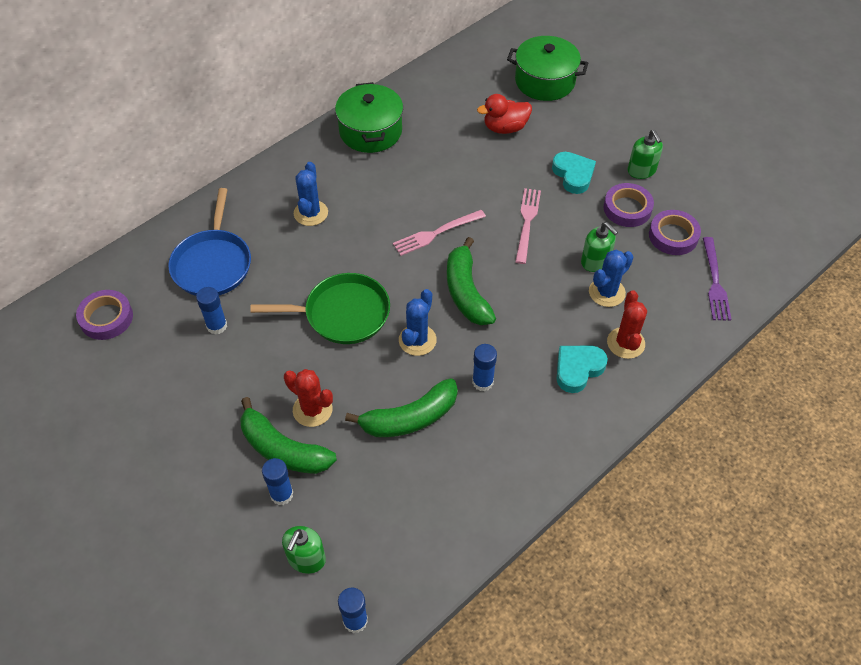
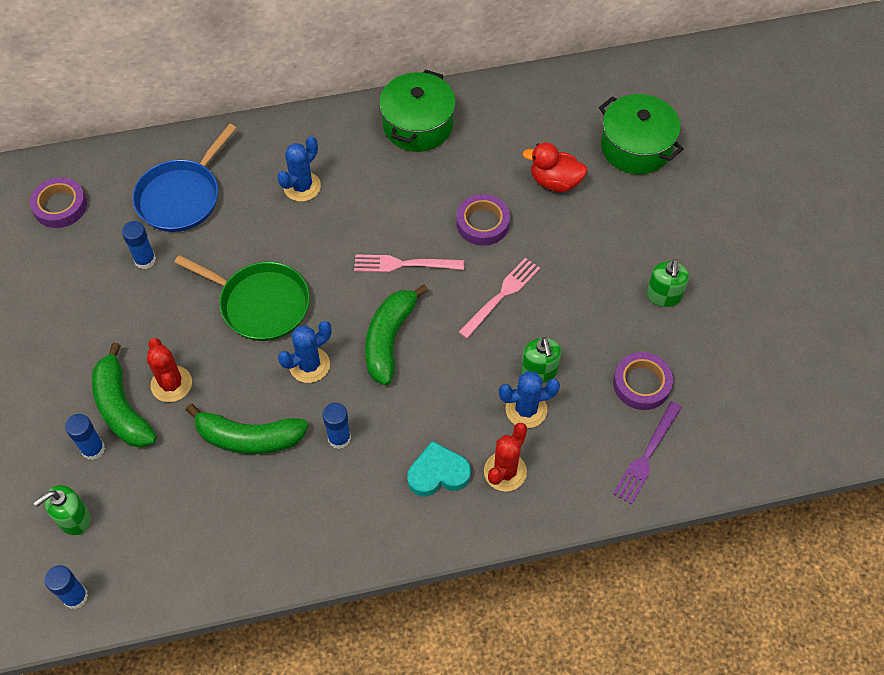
camera: 30 degrees right, 5 degrees up
(573, 175) = (587, 266): turquoise heart -> none
(627, 208) = (616, 330): purple tape -> purple tape (482, 223)

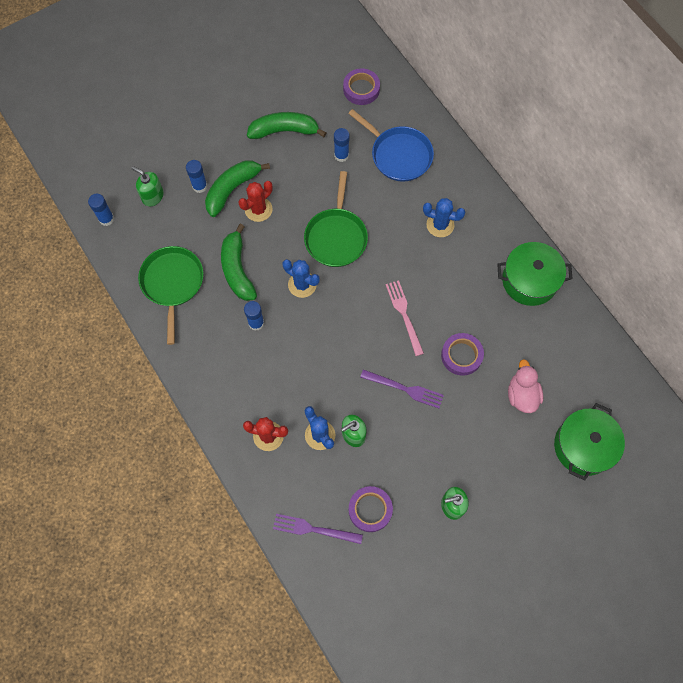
camera: 70 degrees right, 10 degrees up
(181, 197) = (399, 155): blue pan -> blue pan turned 150 degrees counterclockwise
(228, 530) = (172, 283): none -> green pan
(389, 339) = (341, 327): green banana -> green banana (284, 131)
(438, 473) = (252, 393): turquoise heart -> none
(502, 295) = (405, 389): pink fork -> purple fork
(555, 181) = (522, 395): red duck -> pink duck

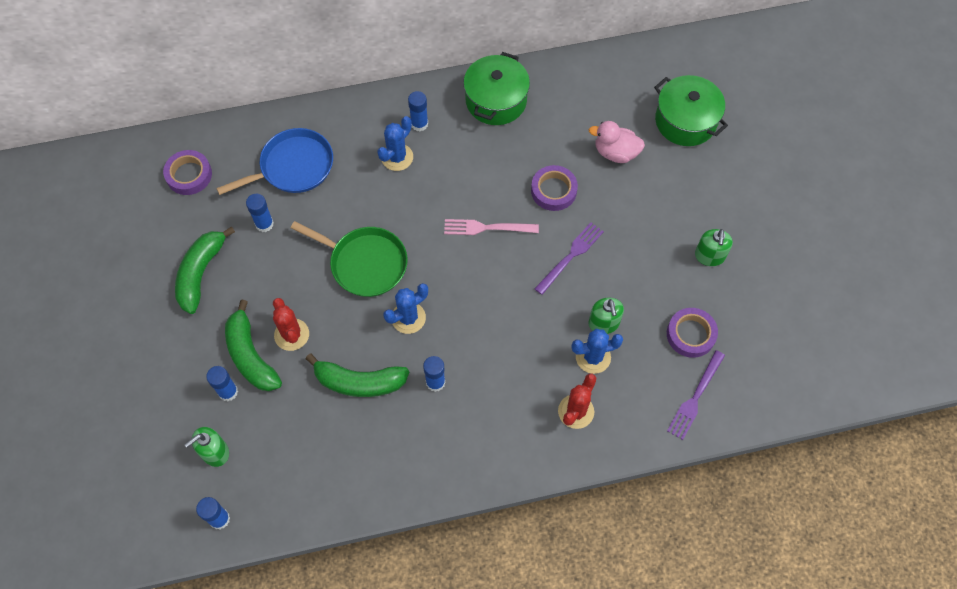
camera: 70 degrees left, 5 degrees down
(172, 283) = (345, 462): green pan -> none
(479, 230) = (419, 124): none -> blue glue stick

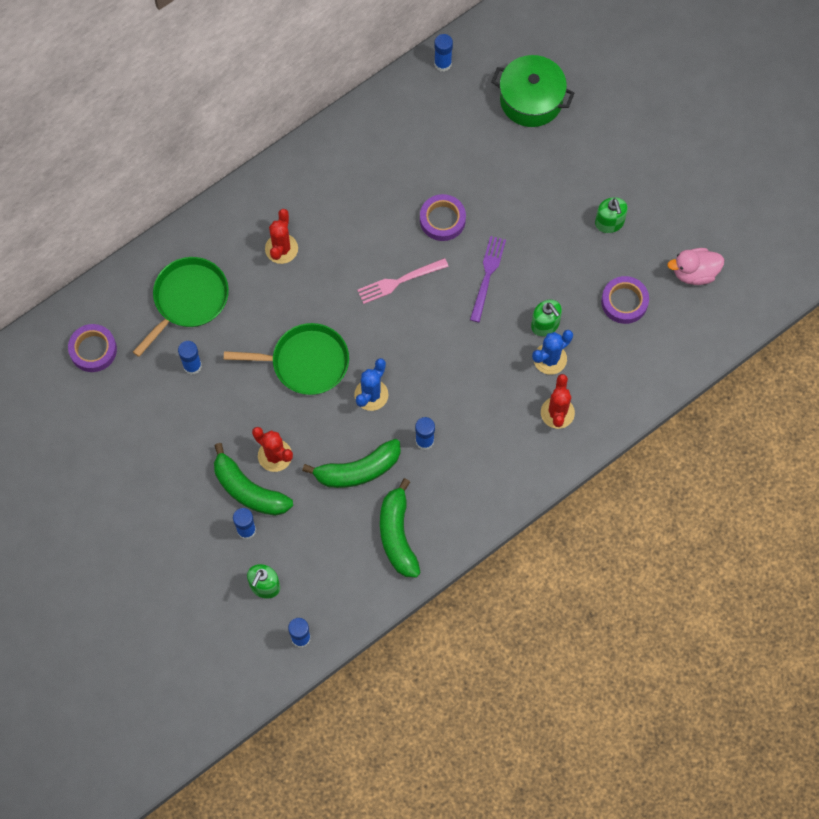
camera: 25 degrees left, 5 degrees up
(201, 273) = (160, 436): green banana -> green banana (397, 535)
(293, 167) = (188, 299): blue pan -> green pan
(397, 157) = (281, 249): blue cactus -> red cactus
(419, 124) = (285, 207): blue glue stick -> blue glue stick (442, 64)
(496, 100) = (345, 153): green pot -> none
(615, 153) = (481, 159): pink duck -> pink duck (694, 273)
(695, 398) = (652, 356): purple fork -> none

